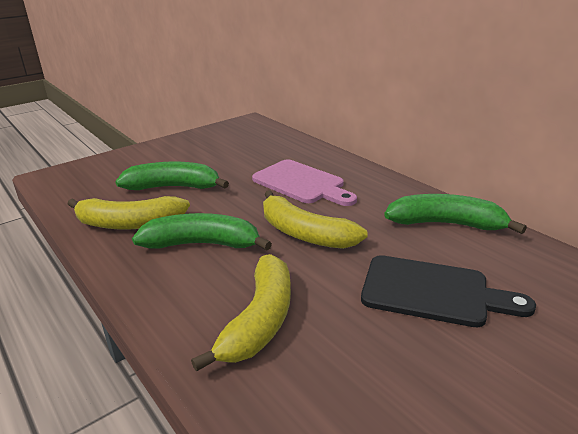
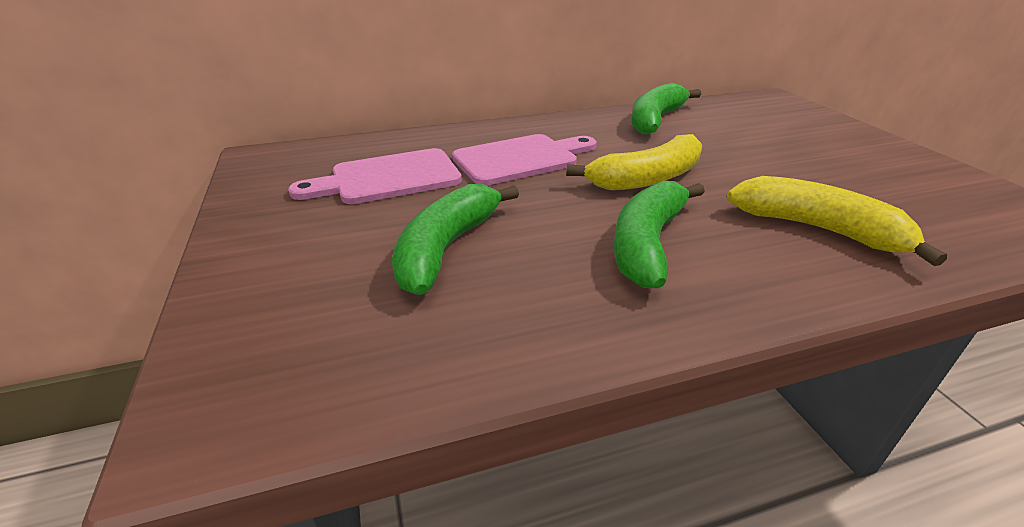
camera: 70 degrees left, 5 degrees up
(129, 224) = (552, 303): yellow banana -> none
(244, 154) = (388, 178): none -> pink cutting board
(432, 292) = (766, 148): black cutting board -> none

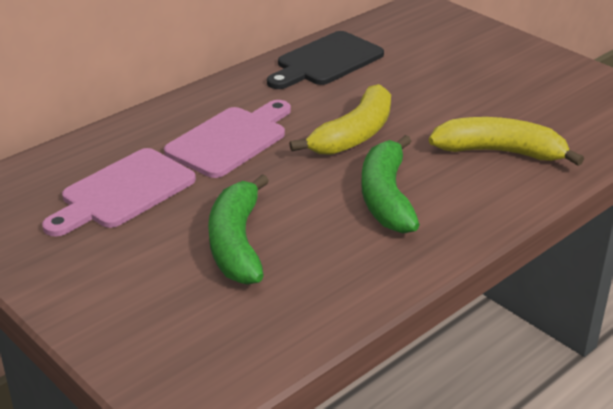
camera: 25 degrees left, 0 degrees up
(656, 119) = (326, 61): green banana -> black cutting board

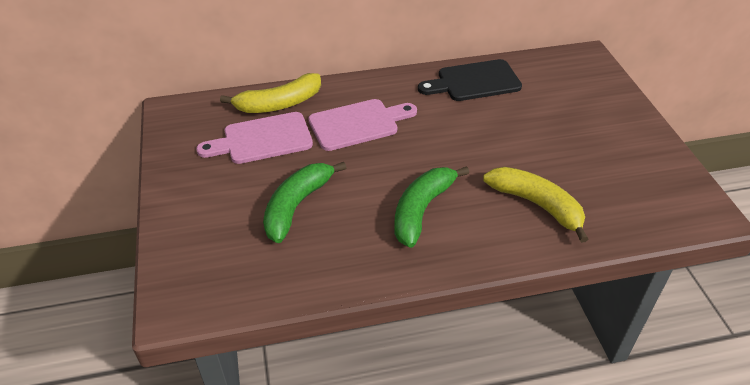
camera: 30 degrees right, 10 degrees up
(354, 135) = (442, 150): yellow banana -> yellow banana (279, 104)

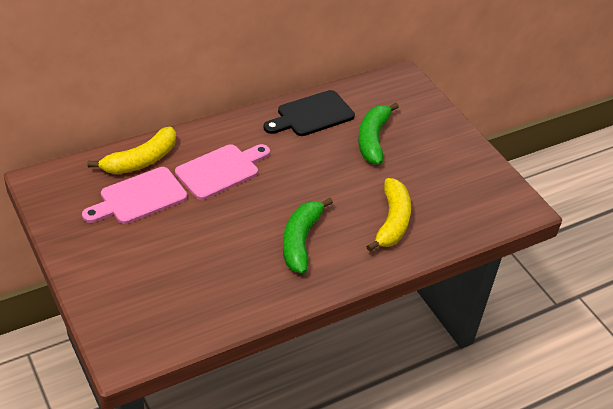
camera: 20 degrees left, 0 degrees up
(297, 206) = (194, 254): green banana -> green banana (373, 139)
(536, 205) = (392, 221): yellow banana -> yellow banana turned 75 degrees clockwise

